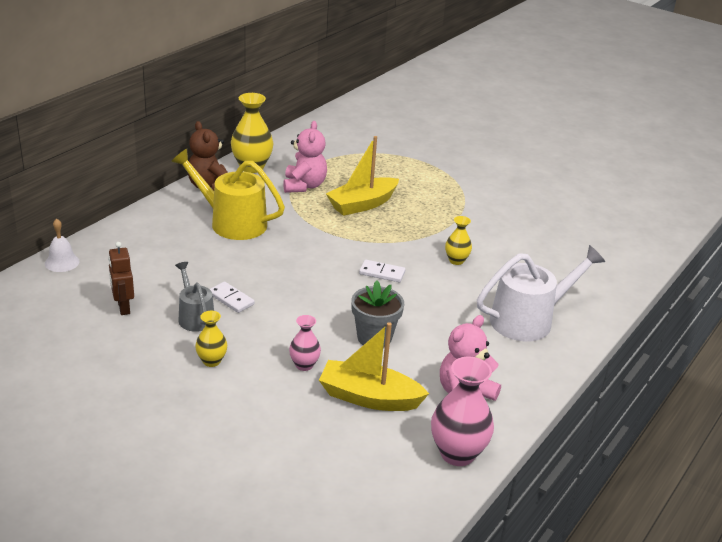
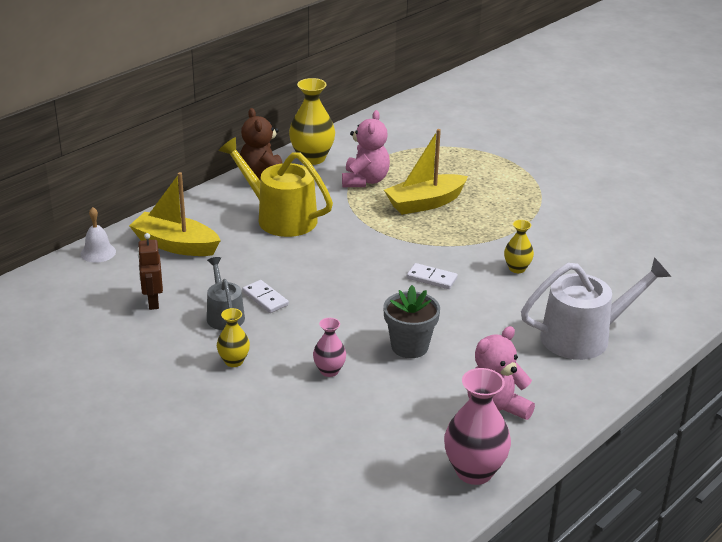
camera: 10 degrees right, 0 degrees up
(369, 397) = (391, 408): yellow boat -> yellow boat (175, 245)

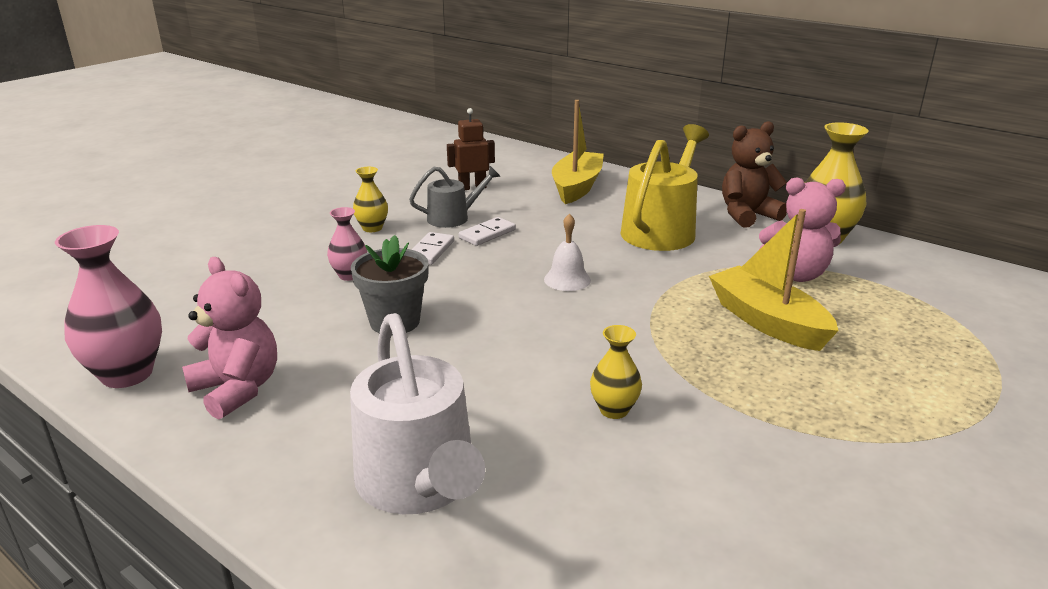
camera: 85 degrees right, 5 degrees down
(98, 252) = (550, 160): white bell -> white bell (567, 279)
(431, 278) = (560, 333): white domino -> white domino (431, 251)

